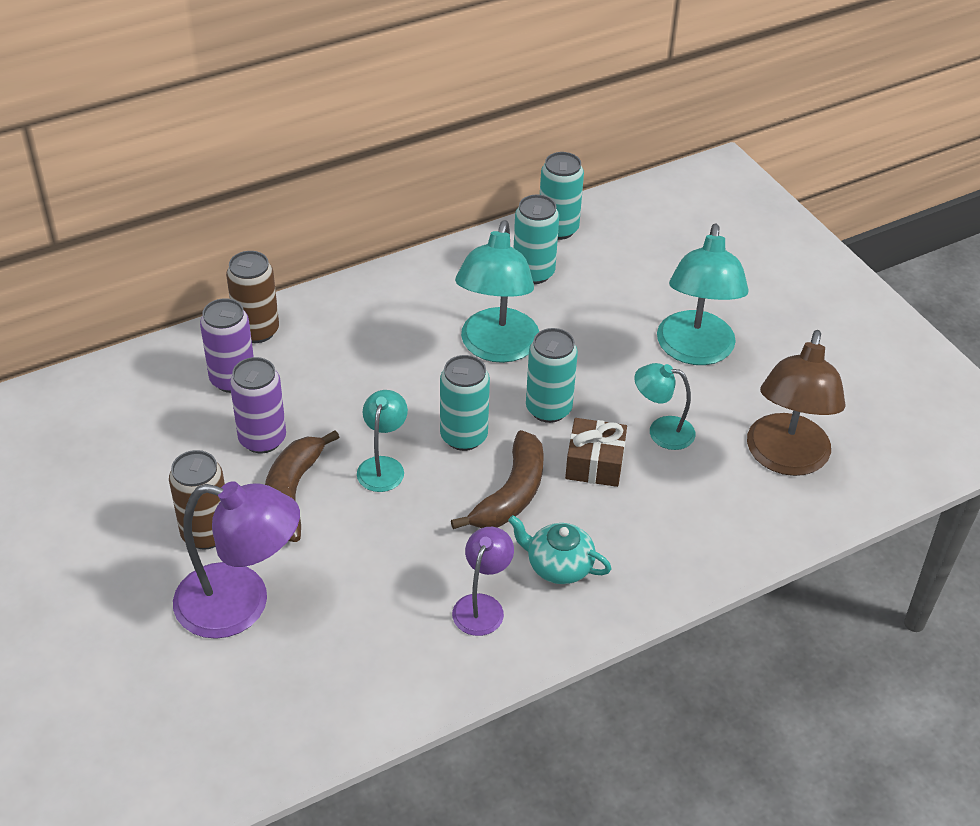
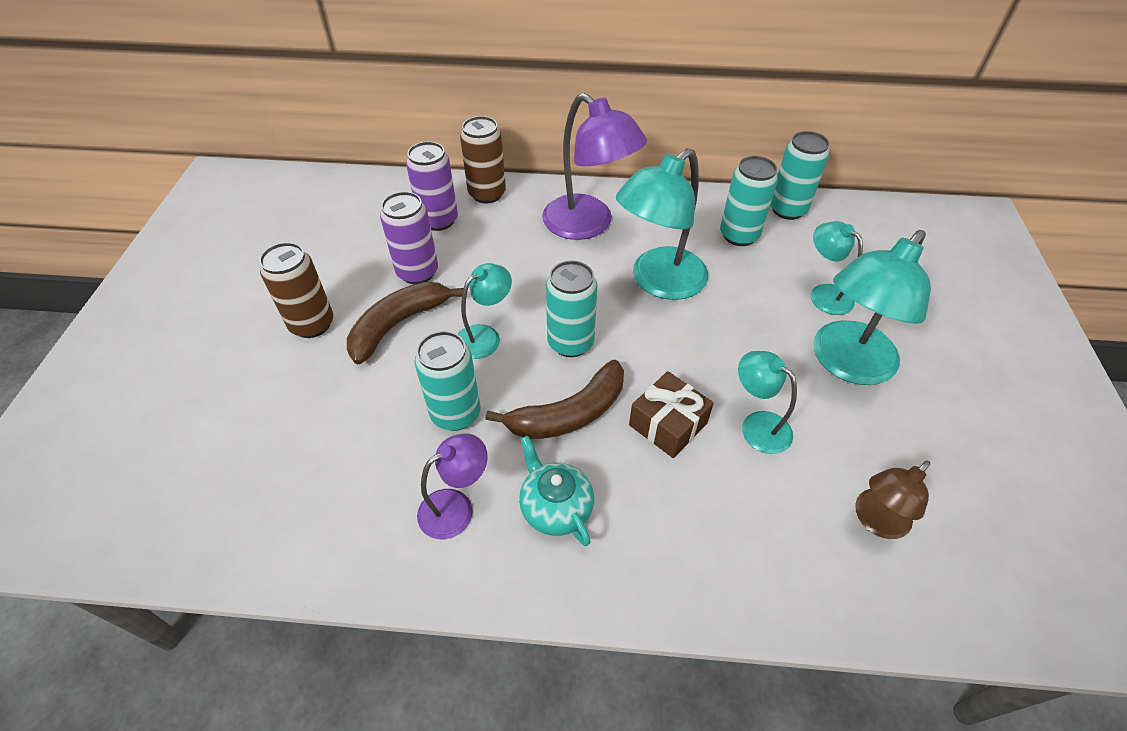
camera: 35 degrees right, 5 degrees up
(241, 605) = (279, 394): purple lamp -> purple lamp (588, 225)
(548, 409) = (663, 353): turquoise can -> turquoise can (455, 413)
(640, 298) = (824, 294): none -> turquoise lamp
(785, 459) = (875, 521): brown lamp -> brown lamp, size x0.55

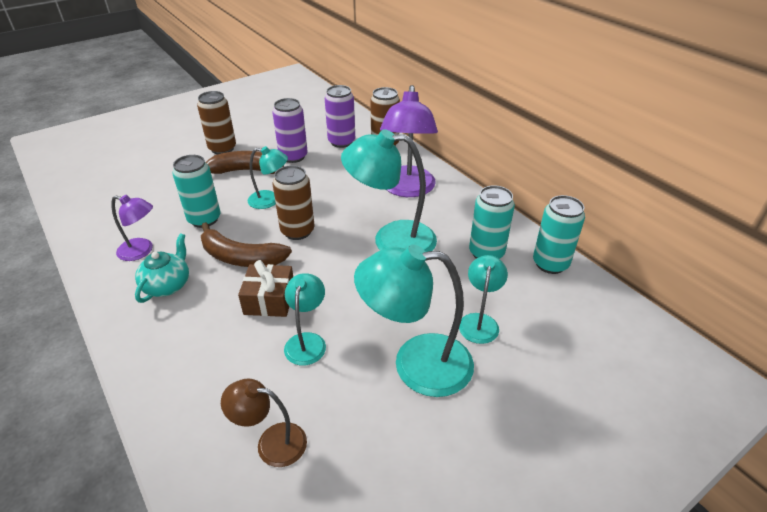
camera: 50 degrees right, 10 degrees down
(570, 343) = (297, 231): turquoise can -> brown can

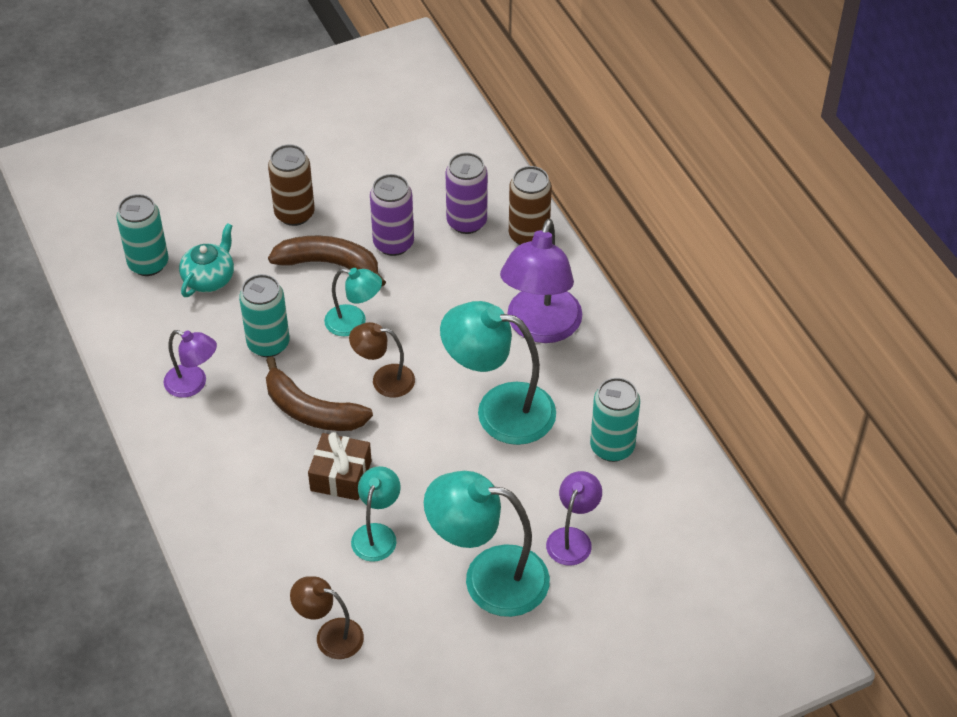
camera: 10 degrees right, 10 degrees up
(167, 285) = (226, 439): turquoise teapot -> turquoise teapot (209, 278)
(297, 231) = (384, 380): brown can -> brown lamp
(479, 321) = (572, 538): turquoise lamp -> purple lamp
(550, 264) = (685, 474): turquoise can -> turquoise can (148, 263)

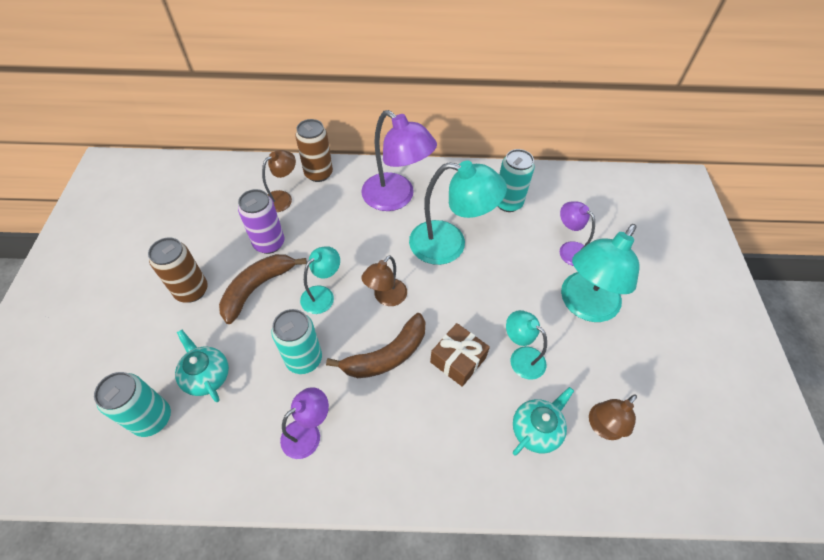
camera: 65 degrees left, 5 degrees up
(295, 574) = (536, 429): none -> turquoise teapot
(466, 222) = (283, 198): purple can -> brown lamp
(499, 410) = (449, 244): turquoise lamp -> turquoise lamp turned 120 degrees counterclockwise

